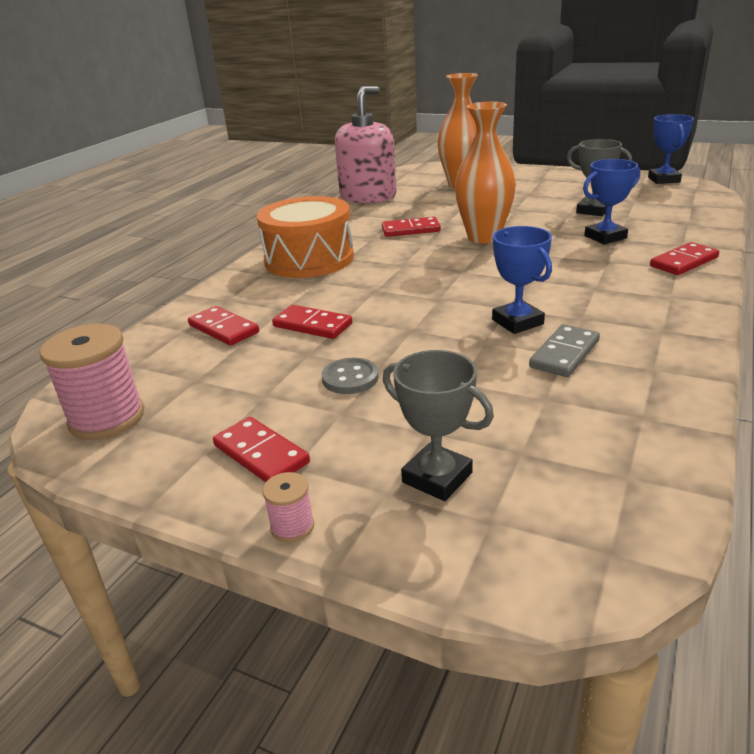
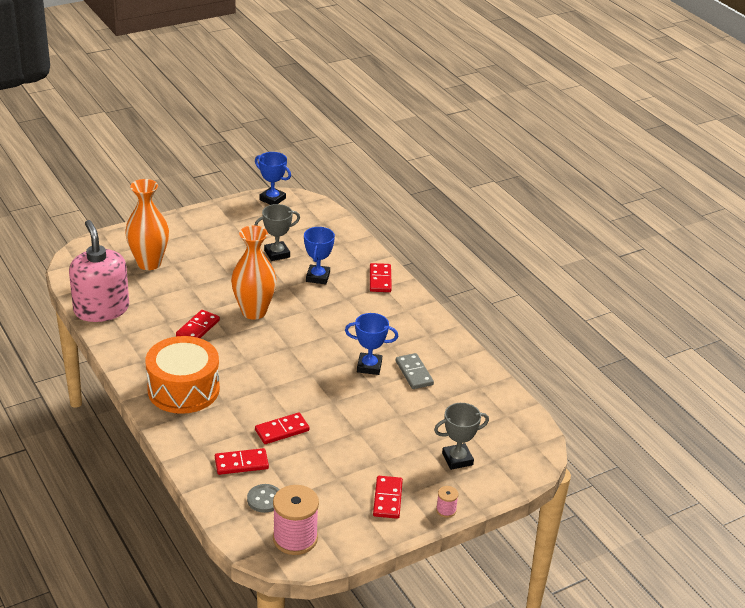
camera: 60 degrees left, 5 degrees up
(261, 454) = (387, 499): red domino -> red domino turned 75 degrees counterclockwise
(350, 378) = (355, 444): grey button -> grey button (264, 499)

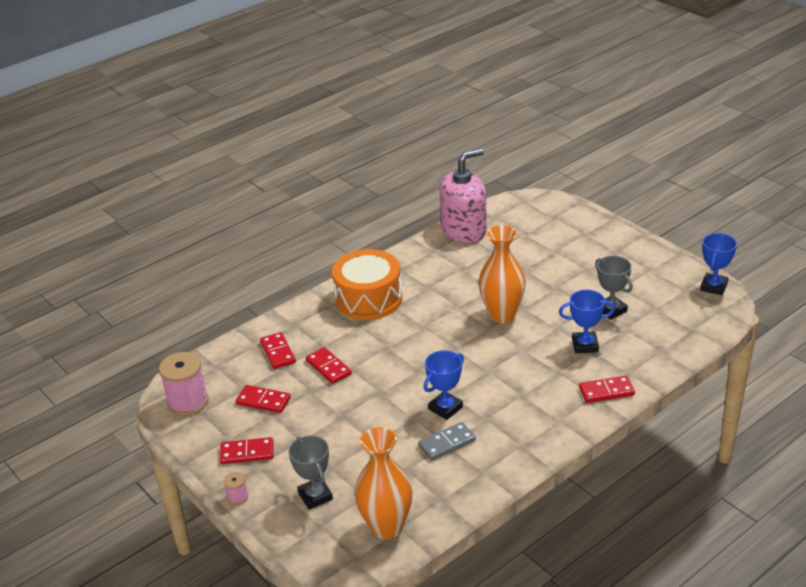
camera: 85 degrees right, 0 degrees up
(149, 263) = (547, 238): orange vase -> orange vase (387, 527)
(198, 328) = (460, 288): red domino -> red domino (263, 401)
(264, 499) = (234, 375): grey button -> none
(369, 366) = (445, 408): blue trophy -> blue trophy turned 45 degrees clockwise

